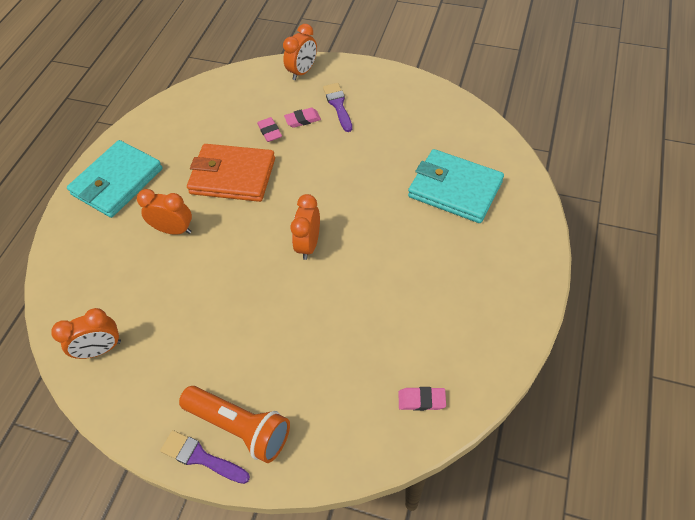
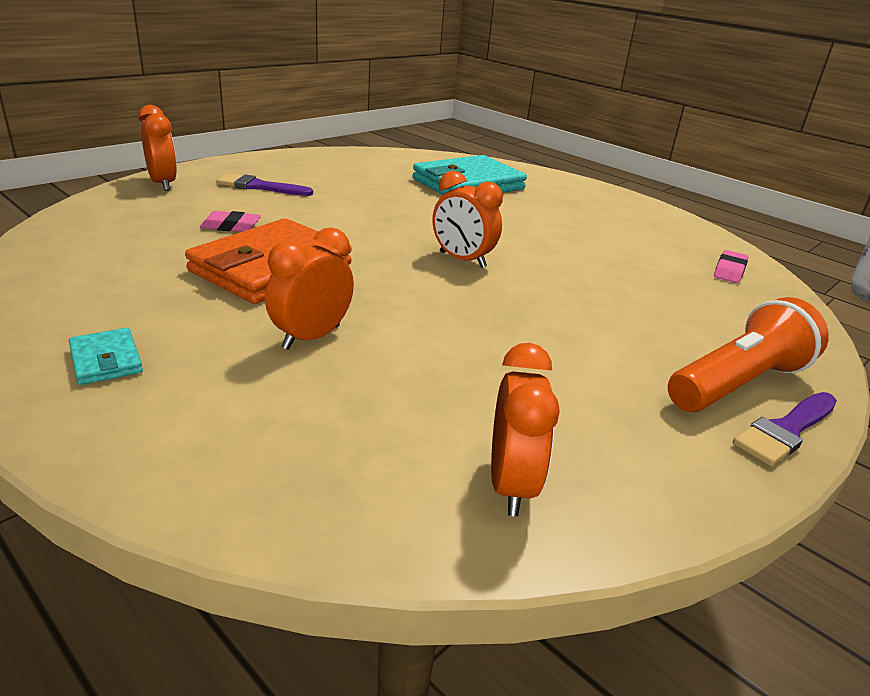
camera: 70 degrees left, 25 degrees down
(117, 182) = (106, 360): turquoise wallet -> turquoise wallet, size x0.44
(302, 120) = (247, 206): pink eraser -> none

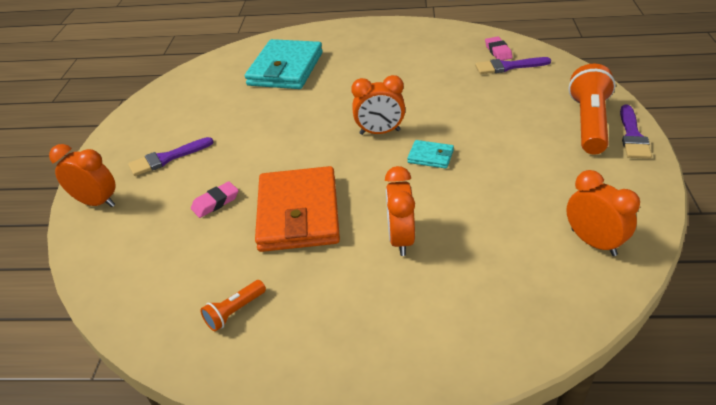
camera: 35 degrees left, 10 degrees up
(88, 292) = (234, 312): none -> orange flashlight
(106, 360) = (336, 337): turquoise wallet -> turquoise wallet (430, 156)
(718, 287) = (508, 66): none -> purple brush

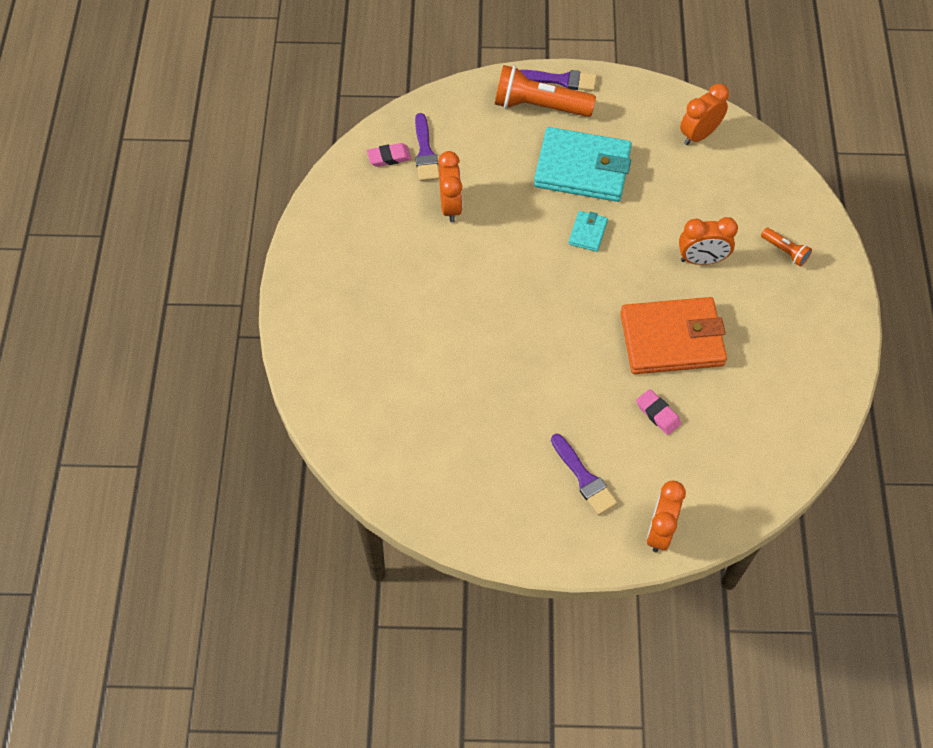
camera: 95 degrees left, 20 degrees up
(234, 312) = (790, 375): orange flashlight -> orange flashlight (785, 251)
(285, 69) = (398, 377): turquoise wallet -> turquoise wallet (582, 168)
(380, 132) = (545, 274): orange clock -> orange clock (450, 206)

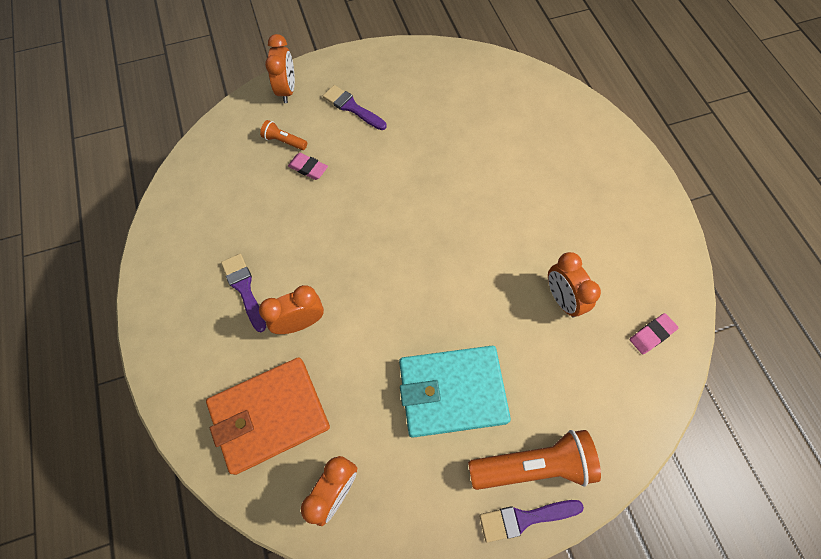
camera: 160 degrees right, 5 degrees up
(425, 152) = (620, 354): purple brush -> purple brush (244, 289)
(587, 233) = (420, 315): turquoise wallet -> none
(672, 339) = (311, 233): orange wallet -> orange wallet (270, 415)
(785, 251) = (216, 361): orange flashlight -> orange flashlight (284, 141)

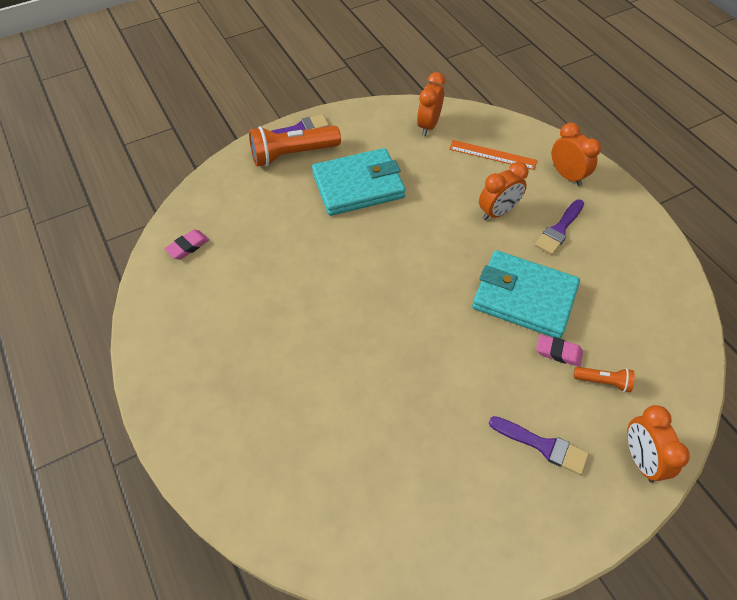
camera: 170 degrees right, 10 degrees down
(244, 289) = (559, 229): purple brush -> purple brush turned 75 degrees clockwise
(270, 415) = (492, 154): orange wallet -> orange ruler
(315, 220) = (524, 297): none -> turquoise wallet
(562, 299) = (267, 263): orange clock -> orange clock (567, 175)

